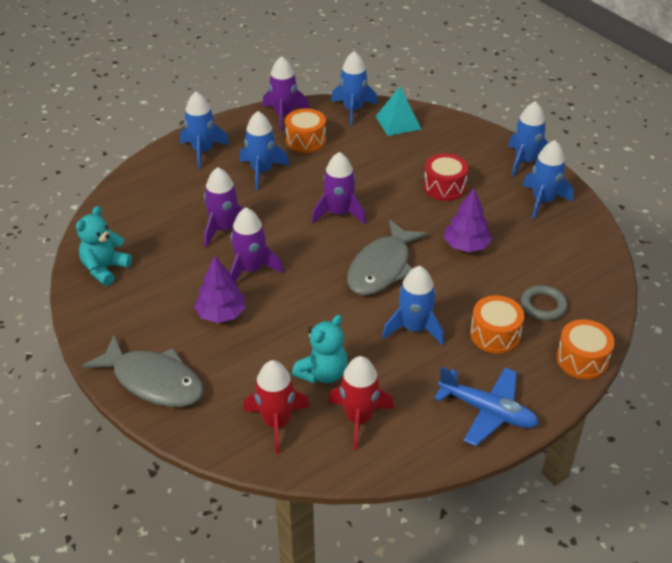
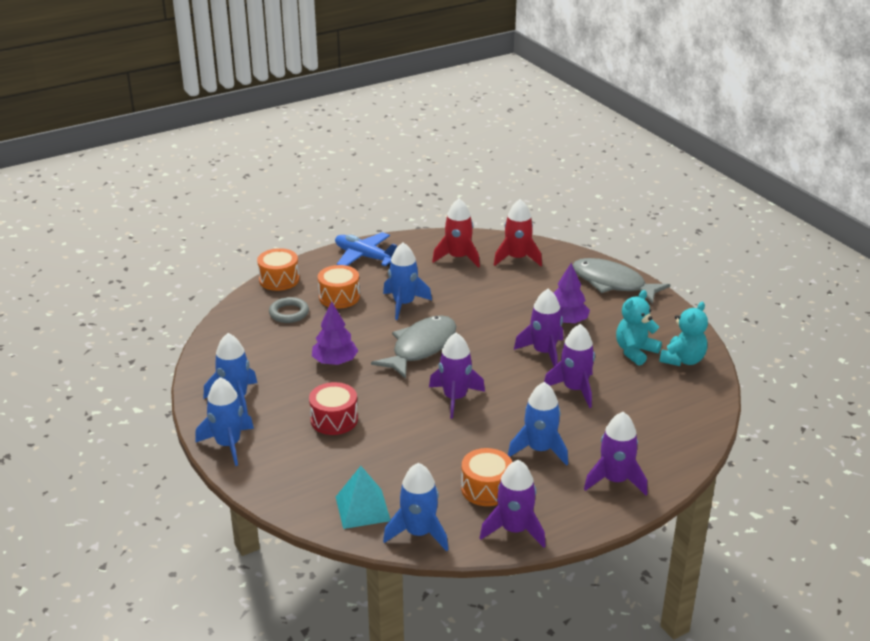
camera: 175 degrees left, 10 degrees down
(202, 151) = (615, 480): blue rocket -> purple rocket
(322, 373) = (482, 281): turquoise teddy bear -> turquoise teddy bear (635, 352)

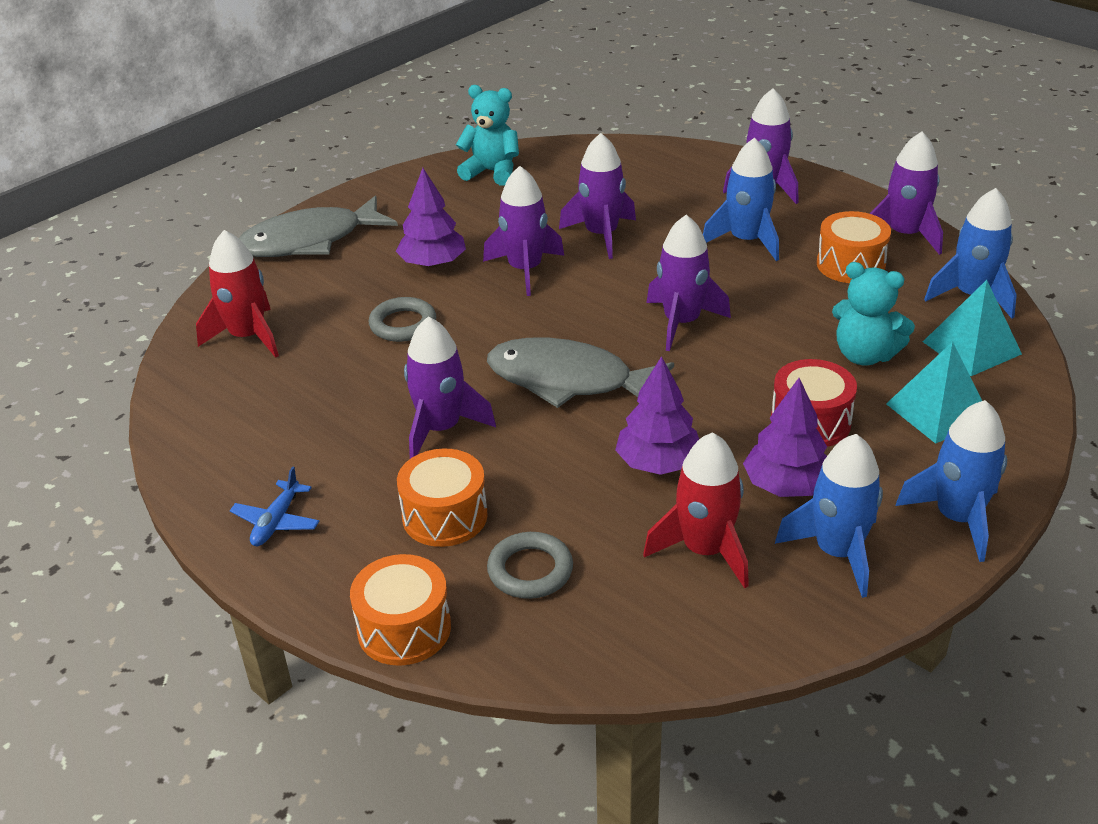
camera: 105 degrees left, 5 degrees up
(291, 397) = (786, 486): none -> purple tree
(312, 470) = (938, 411): none -> turquoise pyramid
(365, 257) = (276, 522): blue plane -> blue plane, size x0.56
(404, 304) = (440, 429): blue rocket -> purple rocket
(458, 258) = (257, 400): red rocket -> red rocket (705, 550)
(504, 304) = (403, 324): none -> grey ring
(612, 283) = (310, 241): grey fish -> grey fish turned 45 degrees clockwise
(635, 352) = (488, 204): turquoise teddy bear -> turquoise teddy bear (864, 355)

